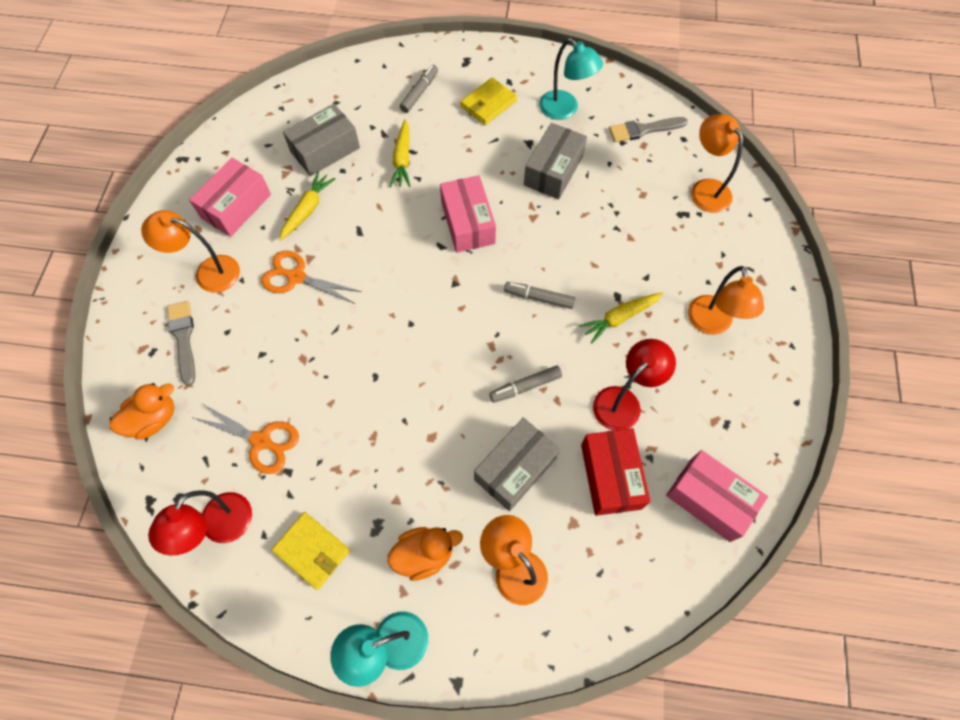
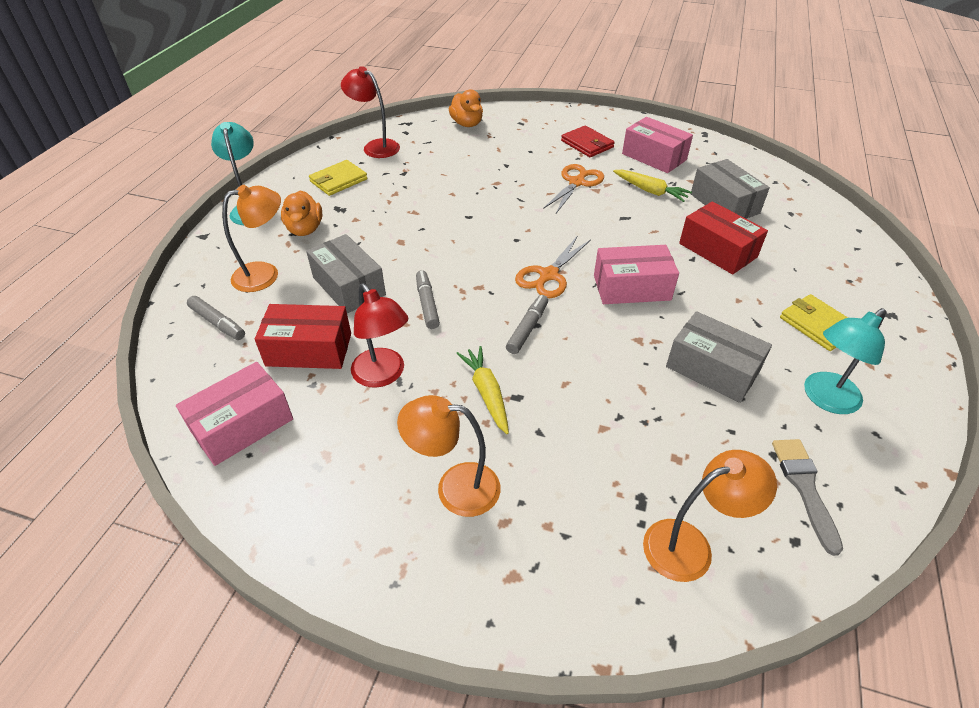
camera: 100 degrees right, 20 degrees down
(183, 338) = (529, 134): grey brush -> none
(208, 272) = (587, 144): orange lamp -> red wallet
(261, 441) = (432, 163): orange scissors -> orange scissors (548, 275)
(402, 159) = (717, 250): yellow carrot -> red box
(419, 93) = (821, 270): grey marker -> grey marker (217, 323)

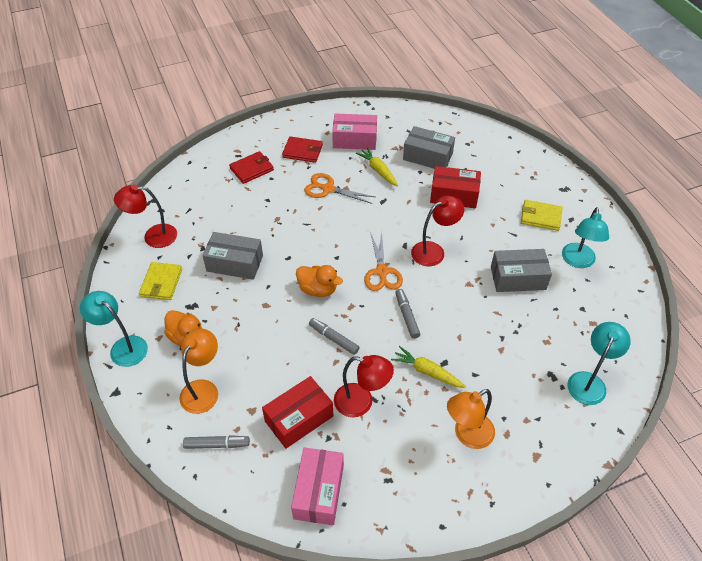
camera: 40 degrees left, 5 degrees up
(349, 286) = (271, 359): grey box -> grey box (235, 263)
(467, 124) = (199, 177): orange duck -> orange duck (318, 289)
(521, 137) = (252, 169): none -> red wallet
(577, 183) = (328, 189): orange scissors -> orange scissors turned 60 degrees counterclockwise
(631, 287) = (434, 251): pink box -> red lamp
(650, 191) = (378, 170): yellow carrot -> yellow carrot turned 120 degrees counterclockwise
(690, 545) = (589, 381): orange lamp -> turquoise lamp
(804, 487) = (607, 317): grey brush -> none

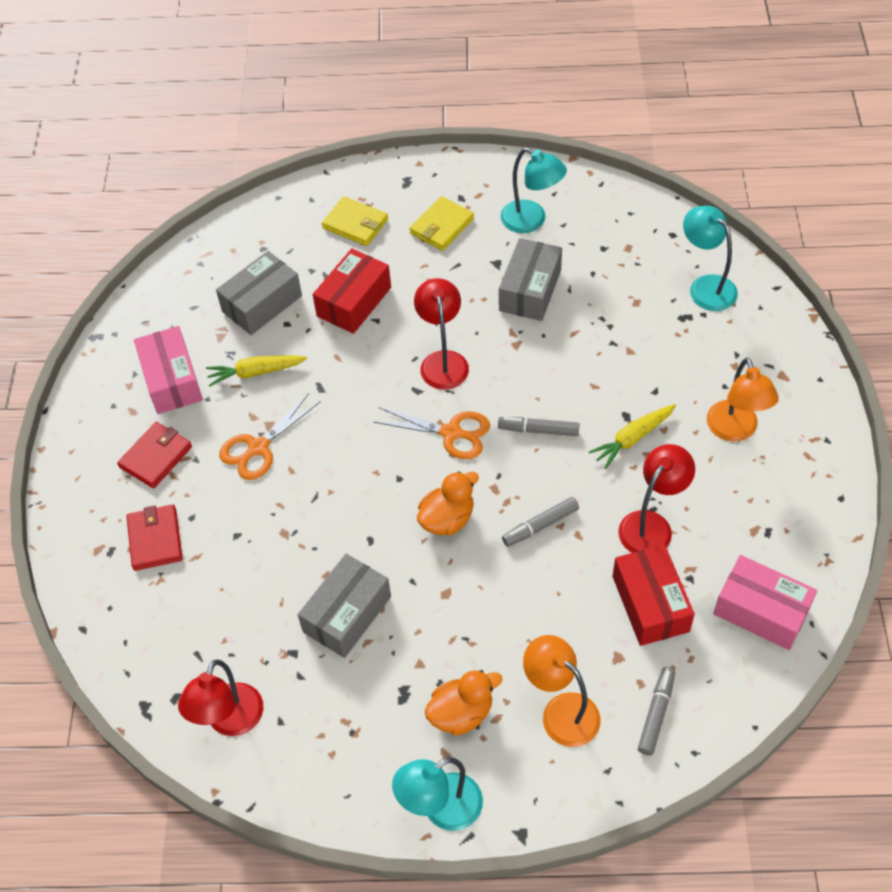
camera: 65 degrees left, 5 degrees up
(161, 283) = (337, 728): yellow wallet -> yellow wallet (355, 224)
(354, 140) = (171, 380): pink box -> pink box turned 45 degrees counterclockwise

